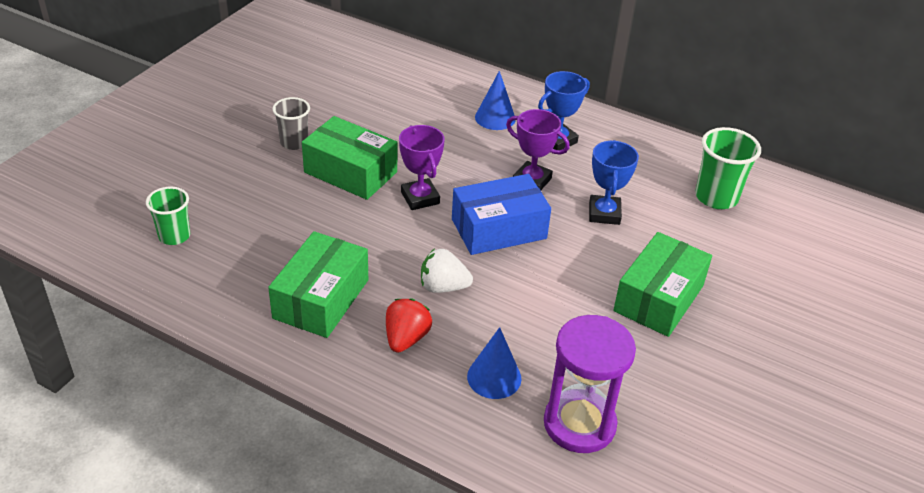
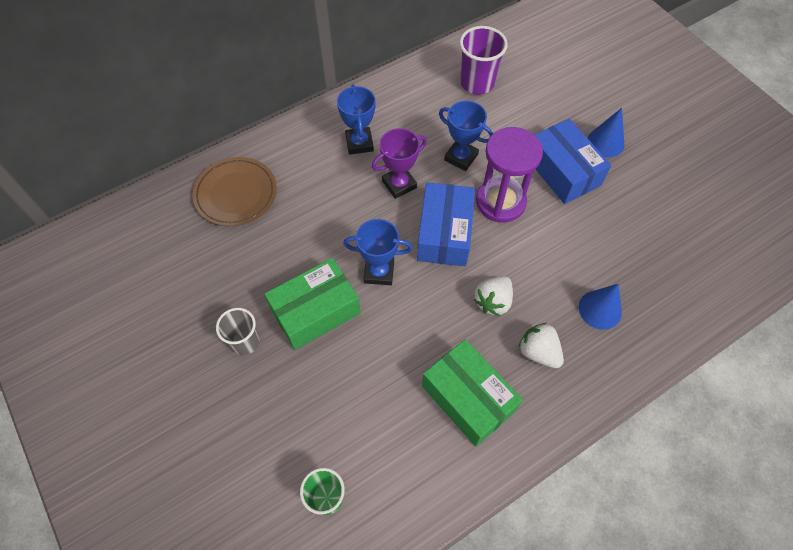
camera: 60 degrees left, 20 degrees up
(406, 338) = (538, 352): red strawberry -> white strawberry
(420, 198) = (379, 272): purple trophy -> blue trophy
(437, 88) = (236, 194): none -> brown plate
(495, 118) = (304, 171): blue cone -> blue cone (605, 142)
(579, 424) = (660, 277): purple hourglass -> purple hourglass (500, 202)
(658, 298) = (562, 171): green box -> blue box
(716, 197) = (477, 83): green cup -> purple cup

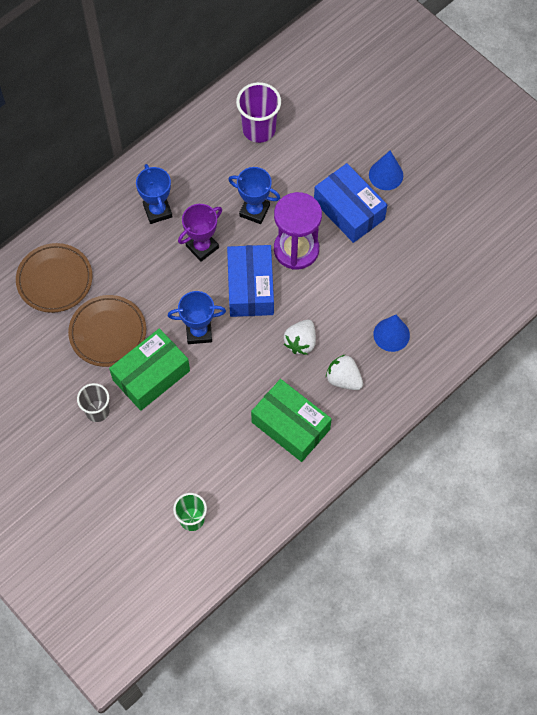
camera: 10 degrees left, 5 degrees up
(278, 257) = (108, 333): none -> brown plate

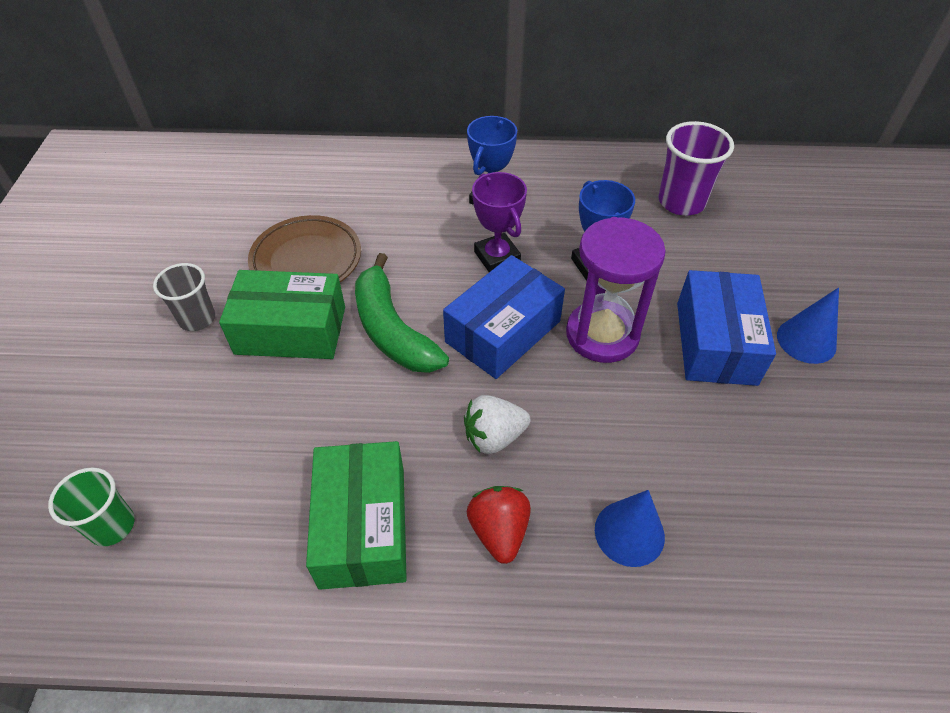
camera: 45 degrees right, 15 degrees down
(55, 280) = (324, 185): brown plate -> none
(199, 332) = (392, 330): blue trophy -> green banana
(202, 247) = (497, 257): purple trophy -> purple trophy turned 60 degrees clockwise
(343, 379) = (499, 531): white strawberry -> red strawberry

